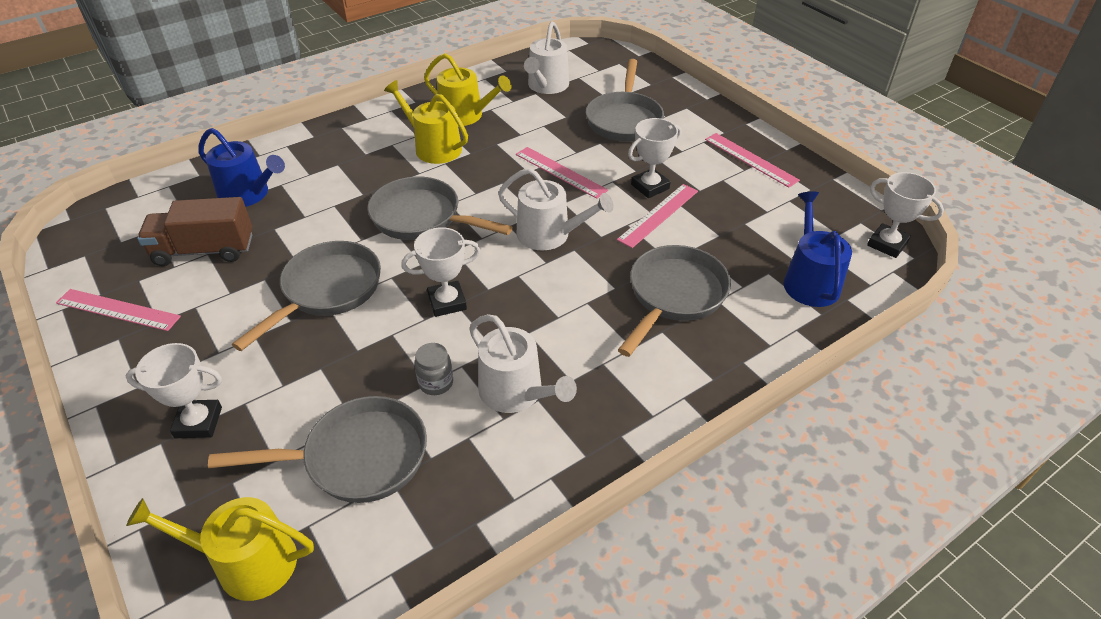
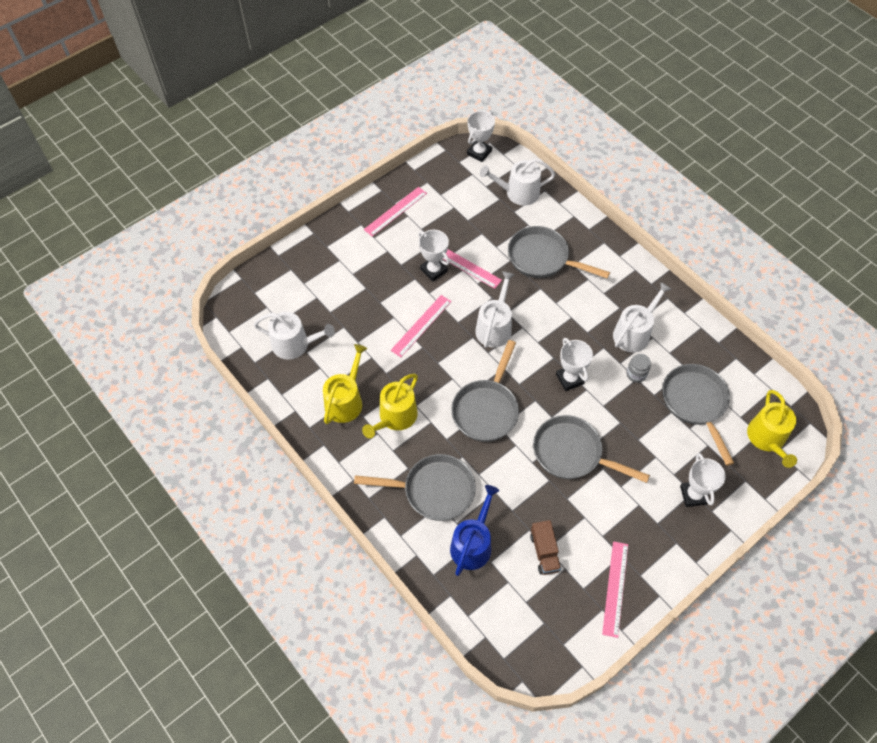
camera: 95 degrees left, 15 degrees up
(204, 250) = (544, 552): brown truck -> brown truck, size x0.65
(624, 119) = (346, 287): grey pan -> grey pan (433, 490)
(809, 280) = (518, 193): blue watering can -> white watering can

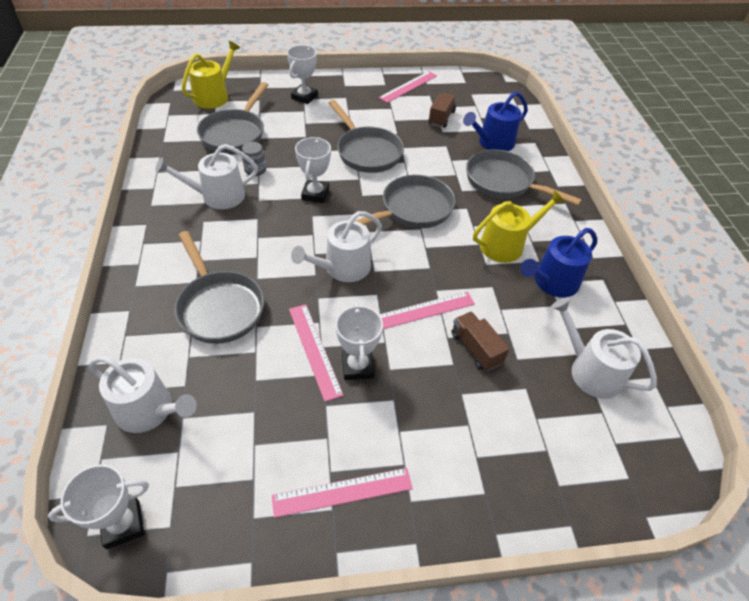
camera: 150 degrees left, 10 degrees down
(345, 400) = (552, 282): yellow watering can -> blue watering can
(372, 319) = (476, 348): none -> brown truck

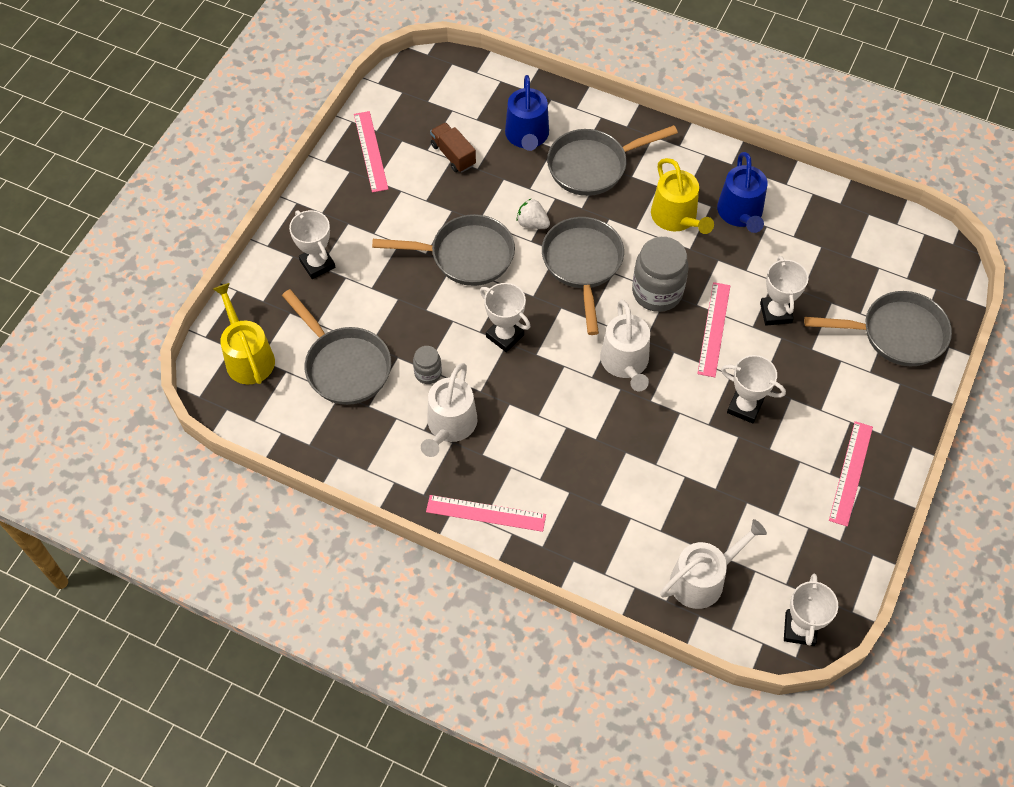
camera: 55 degrees left, 10 degrees up
(219, 307) = (614, 484): grey pan -> grey pan (896, 334)
(314, 350) = (709, 431): pink ruler -> pink ruler (486, 513)
(423, 172) = (532, 223): none -> white strawberry
(426, 260) = (657, 292): none -> grey jar
(476, 348) = (775, 313): brown truck -> white trophy
(506, 245) = (676, 218): yellow watering can -> yellow watering can turned 150 degrees clockwise
(590, 370) = (840, 249): white watering can -> none

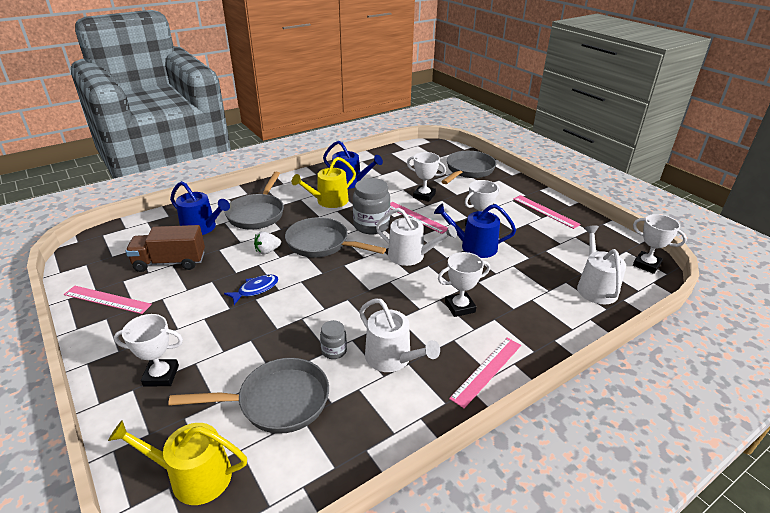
camera: 60 degrees left, 25 degrees down
(453, 155) = (170, 262): brown truck -> brown truck, size x1.54
(465, 256) = (256, 289): grey pan -> blue fish
(505, 336) = (340, 298): white trophy -> white trophy (460, 307)
(676, 218) = (329, 201): yellow watering can -> yellow watering can turned 135 degrees clockwise
(694, 420) = (474, 246): none -> blue watering can

